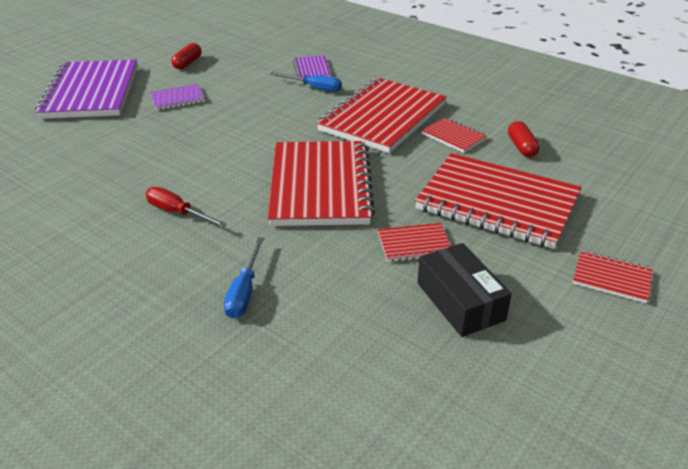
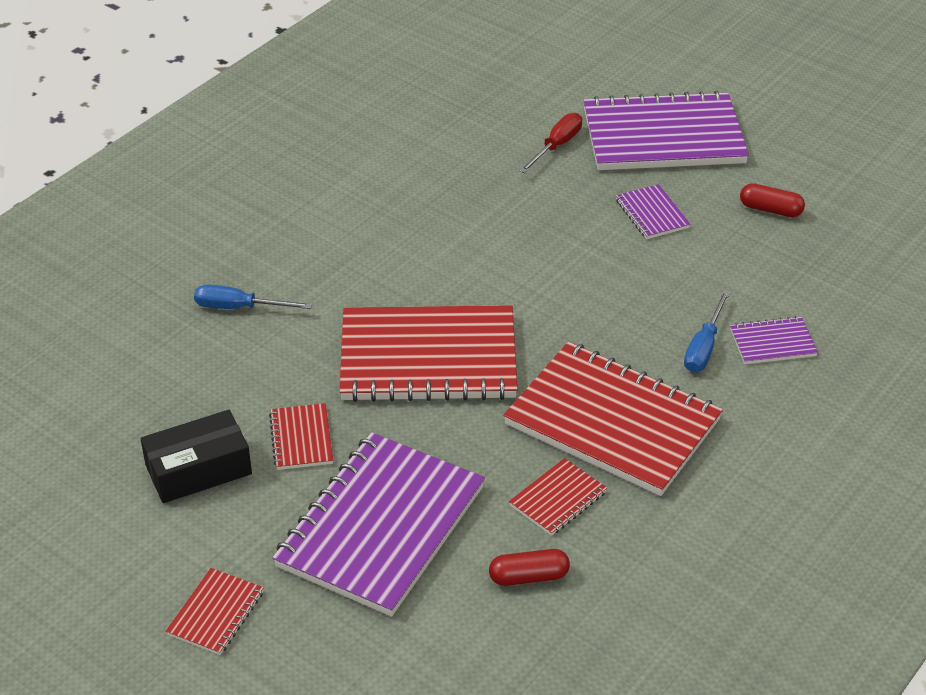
camera: 90 degrees right, 5 degrees up
(177, 212) = (379, 247): red screwdriver -> red screwdriver (557, 146)
(497, 203) = (381, 527): red notebook -> purple notebook

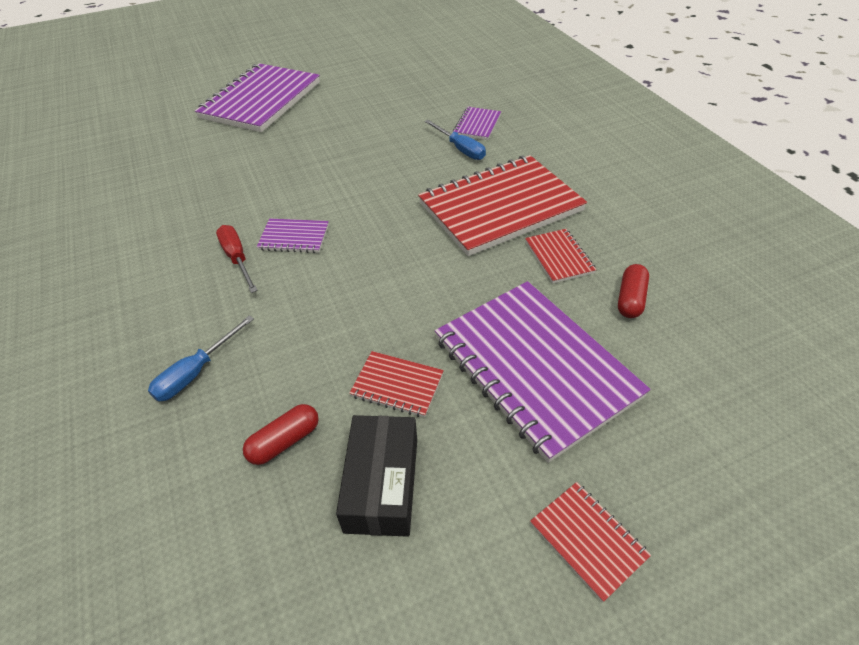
camera: 60 degrees left, 5 degrees up
(428, 358) = (366, 273): red notebook -> none
(557, 146) = (217, 140): red screwdriver -> red screwdriver (237, 258)
(652, 214) = (324, 127): purple notebook -> purple notebook (294, 237)
(770, 210) = (366, 88): red capsule -> red capsule (284, 441)

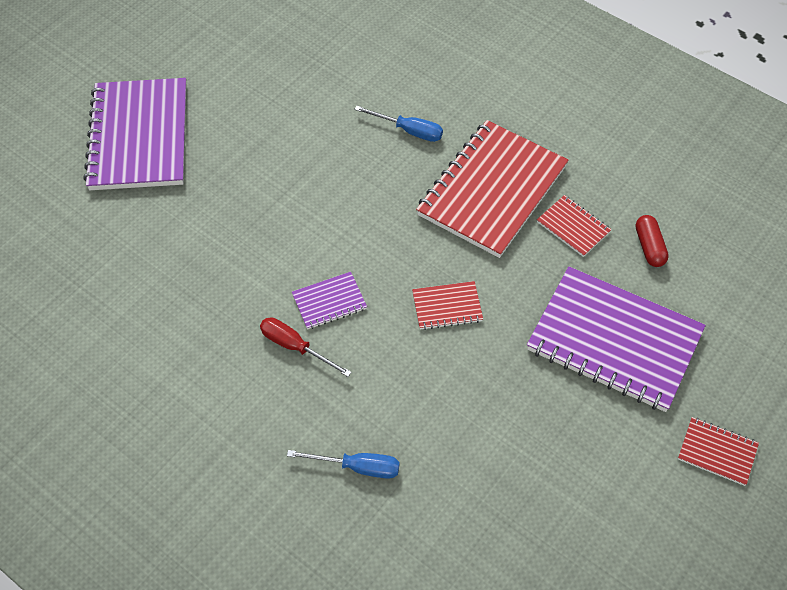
camera: 30 degrees left, 10 degrees up
(196, 372) = (357, 467): blue screwdriver -> blue screwdriver turned 90 degrees counterclockwise
(284, 441) = (475, 486): red capsule -> none
(382, 484) = (566, 481): black box -> none
(397, 385) = (524, 403): red notebook -> red notebook (447, 307)
(477, 125) = (404, 90): purple notebook -> none

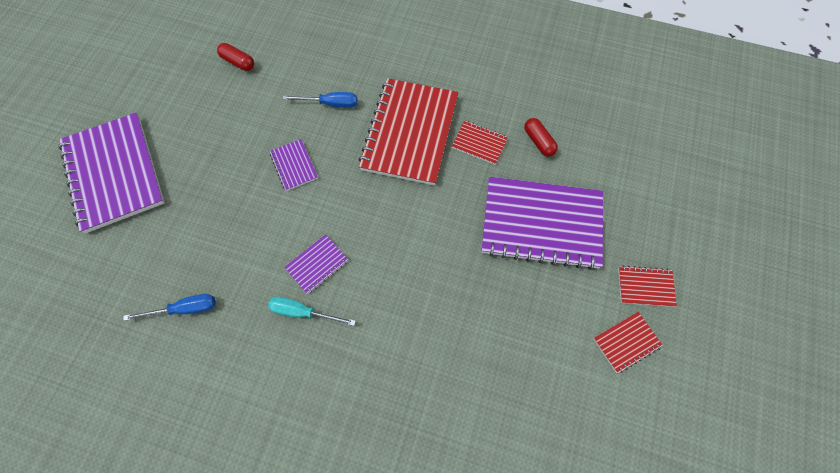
camera: 20 degrees left, 10 degrees up
(295, 347) = (303, 312): red screwdriver -> turquoise screwdriver
(317, 54) = (238, 62): none -> red capsule
(341, 187) = (294, 165): none -> purple notebook
(357, 467) = (387, 398): blue screwdriver -> blue screwdriver (184, 309)
(447, 307) = (409, 238): red notebook -> red notebook (626, 342)

